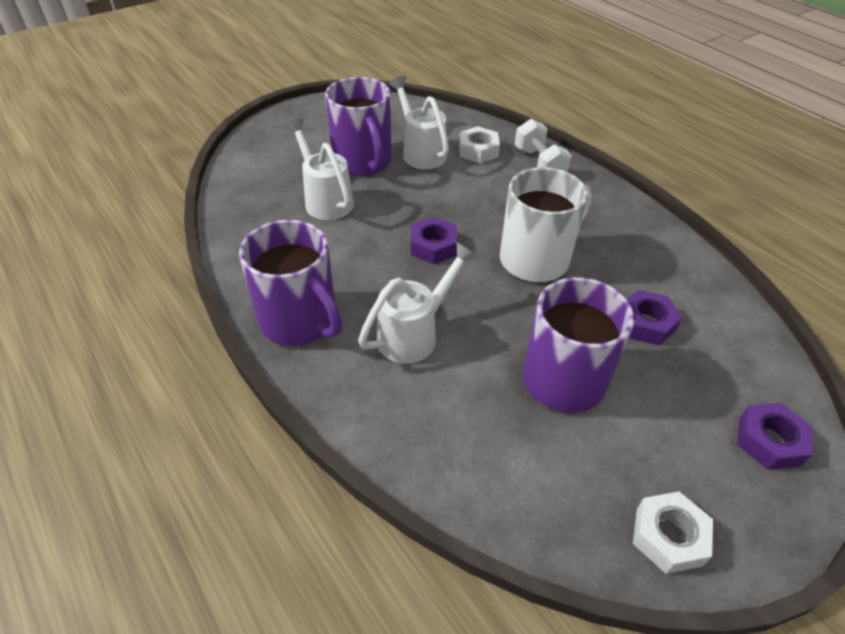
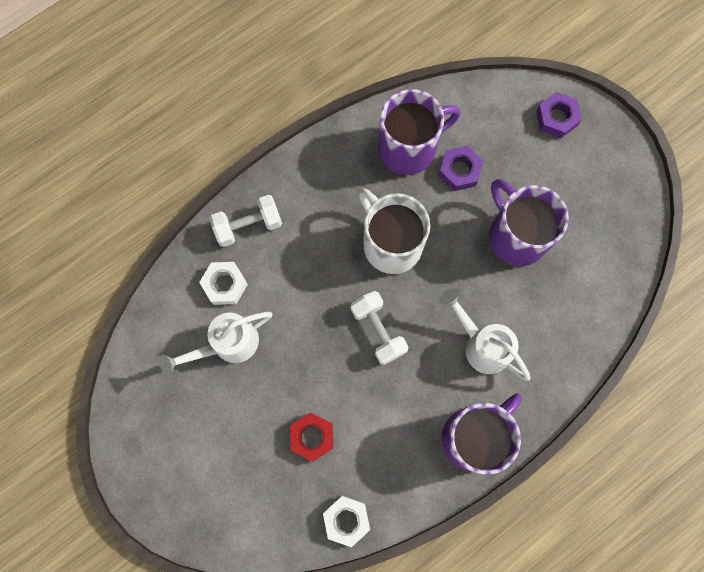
camera: 90 degrees left, 30 degrees up
(325, 199) = (312, 437): white watering can -> red nut
(363, 162) = (247, 404): purple mug -> purple mug (409, 148)
(433, 246) = (378, 330): purple nut -> white dumbbell
(668, 536) = (626, 194): white nut -> white nut (346, 520)

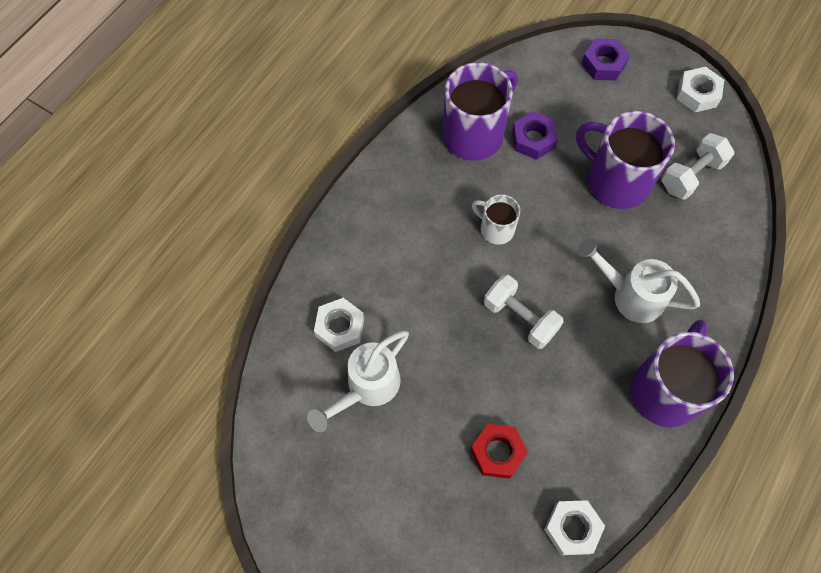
camera: 20 degrees left, 10 degrees down
(248, 226) = (341, 260): white dumbbell -> white dumbbell (691, 175)
(391, 243) = (496, 229): white mug -> white mug, size x0.53
(631, 177) = (697, 94): none -> white nut

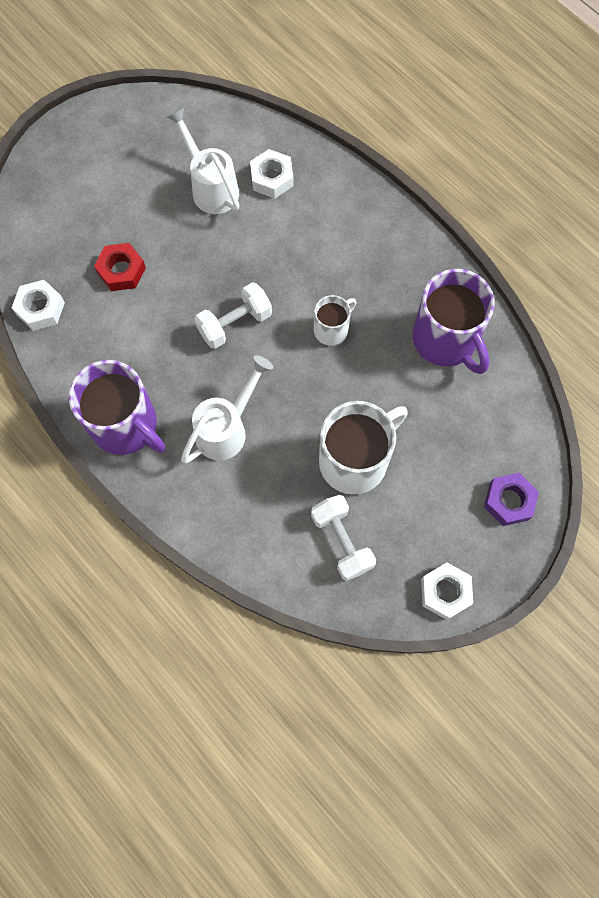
camera: 105 degrees right, 5 degrees up
(533, 139) = (426, 395): purple nut -> none
(615, 181) = (355, 460): purple mug -> white mug

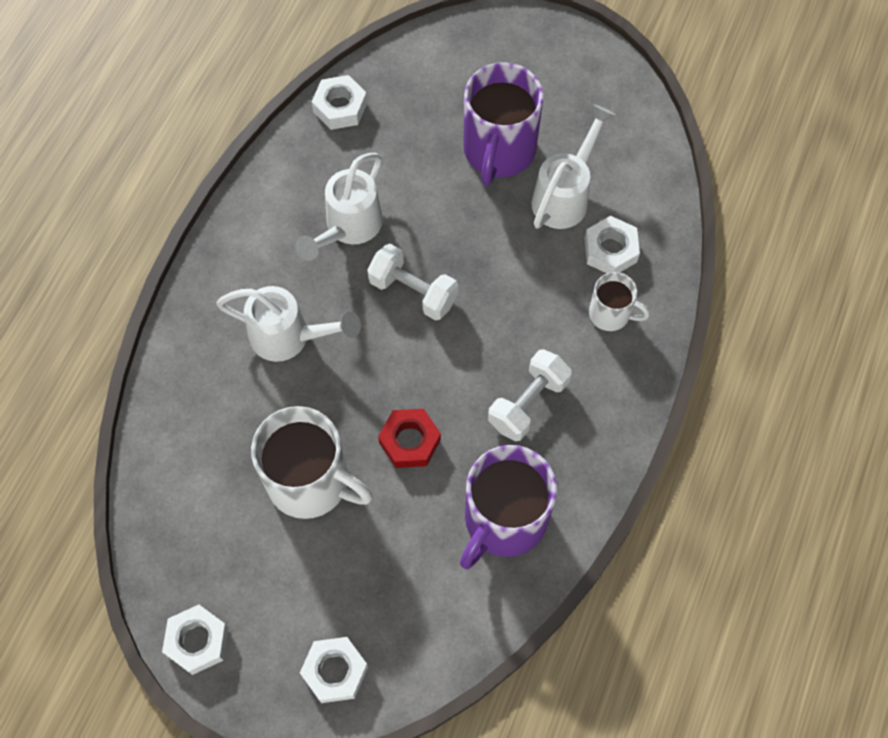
camera: 65 degrees right, 5 degrees down
(121, 271) = (419, 158): red nut -> red nut (409, 441)
(126, 426) = (249, 242): purple mug -> purple mug (498, 151)
(155, 347) = (348, 228): none -> white watering can
(332, 329) = (455, 392): white mug -> white mug (611, 314)
(342, 541) = (211, 507): white dumbbell -> white dumbbell (528, 403)
(509, 501) = (335, 671): purple nut -> white nut

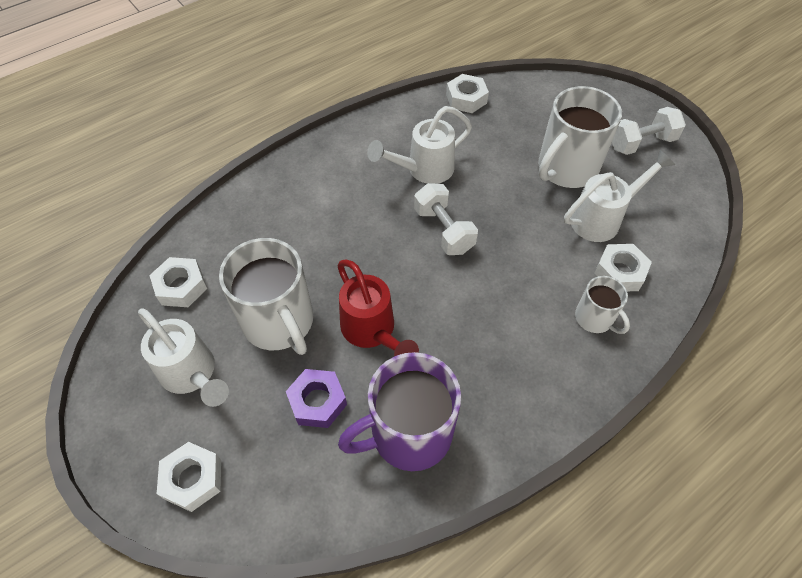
camera: 30 degrees right, 10 degrees down
(197, 641) = (114, 393): white nut -> white nut (181, 286)
(290, 337) = (334, 219): white watering can -> white watering can (193, 375)
(401, 538) = (317, 401): none -> purple nut
(409, 441) = (372, 332): red nut -> red watering can
(498, 151) = (566, 169): purple mug -> white mug
(528, 403) = (485, 352): white dumbbell -> white dumbbell (641, 143)

